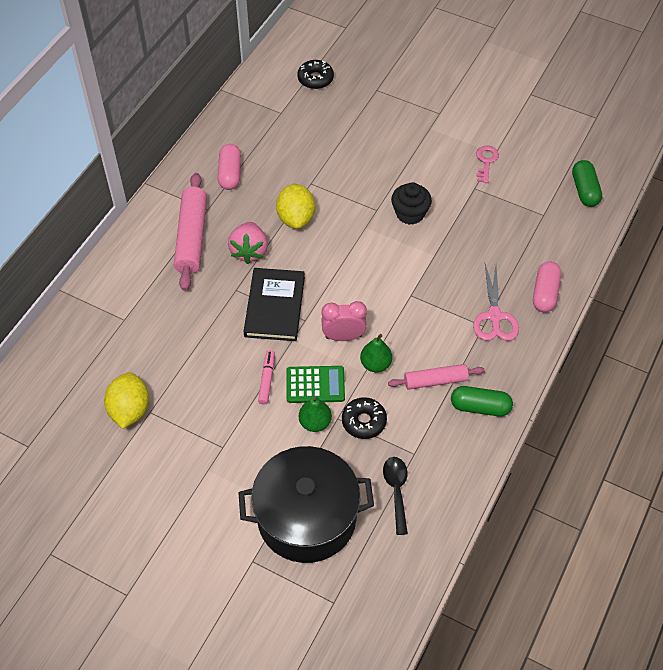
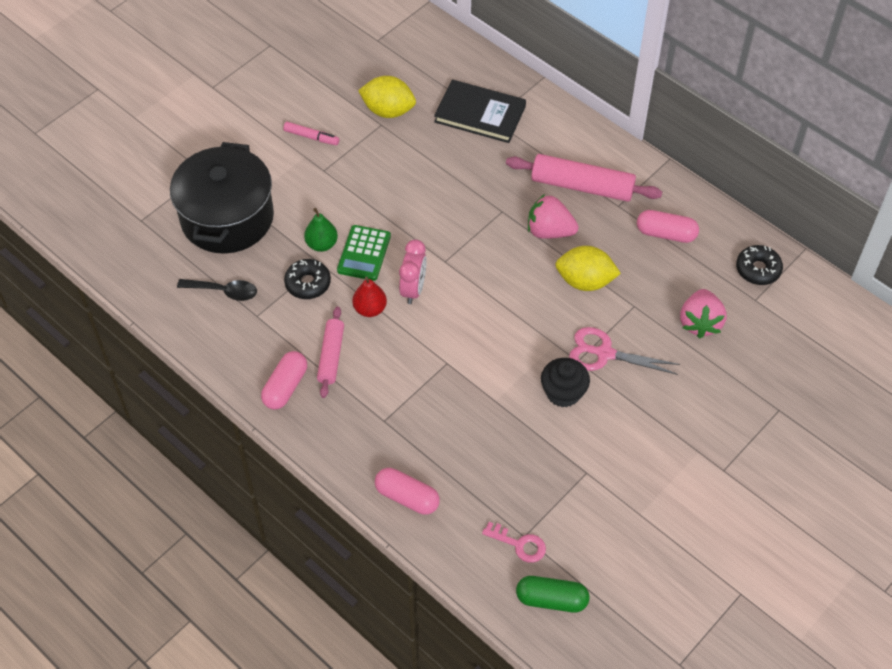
camera: 105 degrees right, 0 degrees up
(267, 379) = (384, 216): pink marker -> pink marker (311, 137)
(274, 306) = (470, 239): black book -> black book (480, 114)
(314, 142) = (700, 323): none -> pink strawberry
(315, 79) = (809, 347): black donut -> black donut (758, 269)
(375, 364) = (370, 309): green pear -> red pear
(480, 407) = (285, 387): green capsule -> pink capsule
(486, 161) = (627, 499): pink key -> pink key (519, 544)
(494, 316) = (392, 435): pink scissors -> pink scissors (604, 353)

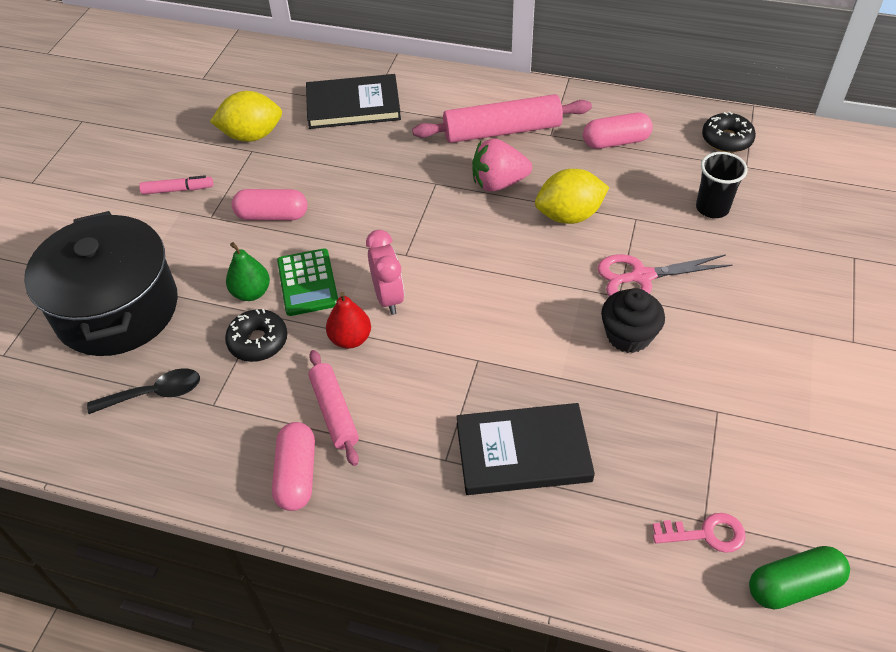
camera: 25 degrees left, 5 degrees down
(407, 497) = (533, 542): pink capsule -> pink capsule (272, 215)
(437, 439) = (523, 452): none -> black book
(700, 323) = (712, 208): pink strawberry -> black cup

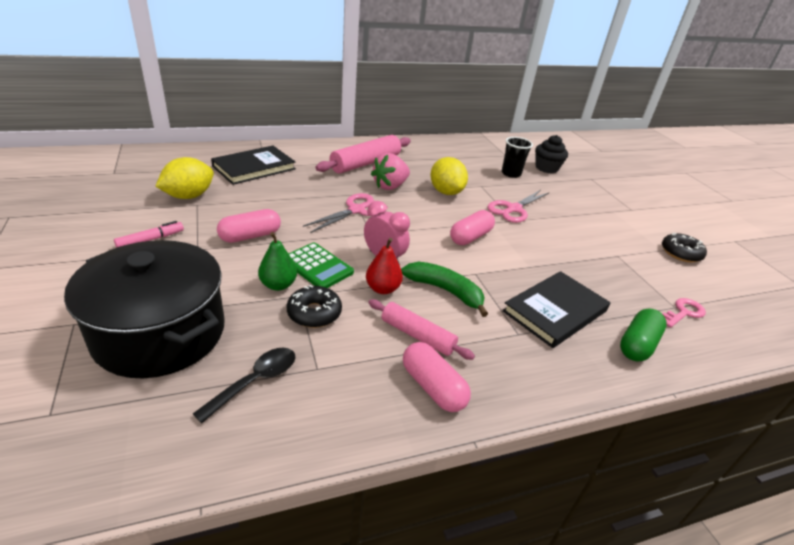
camera: 40 degrees left, 15 degrees down
(417, 369) = (445, 291): none -> green banana
(419, 212) = (357, 210): none -> pink scissors
(569, 215) = (446, 192): yellow lemon -> yellow lemon turned 60 degrees counterclockwise
(616, 142) = (433, 157): pink capsule -> pink capsule (470, 237)
(628, 335) = (538, 236): black cupcake -> black cupcake (546, 168)
(726, 139) = (484, 147): black donut -> black donut (680, 253)
(793, 585) = (743, 319): green capsule -> green capsule (637, 344)

